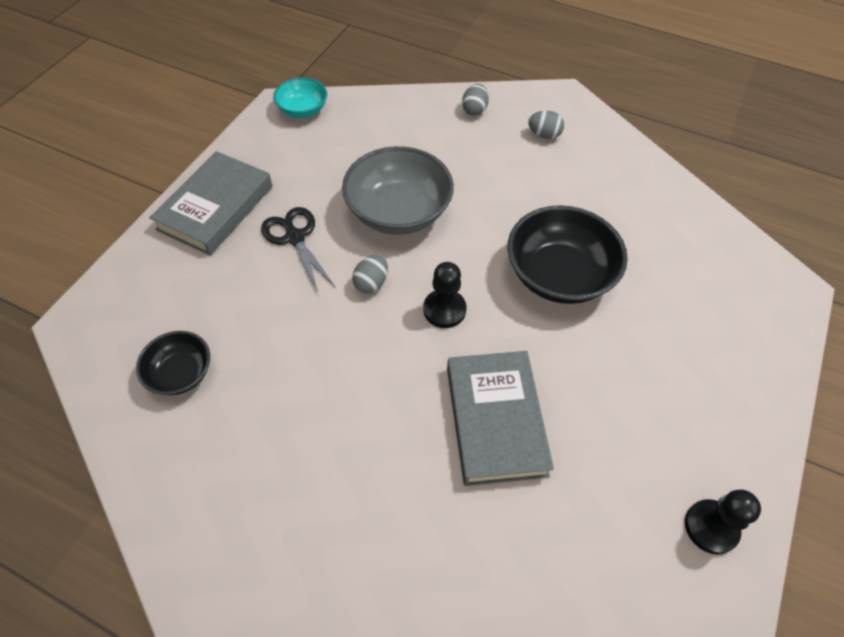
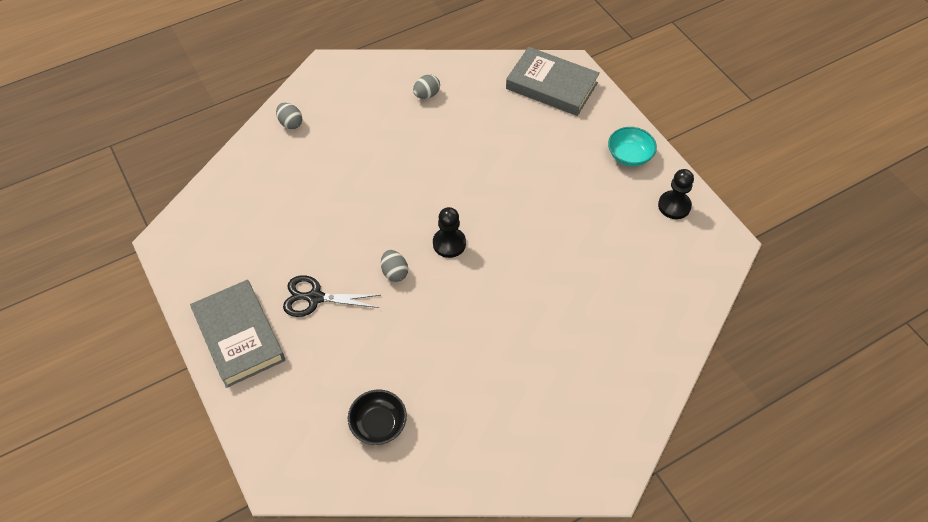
camera: 55 degrees left, 0 degrees up
(303, 110) = (185, 228): turquoise bowl -> turquoise bowl (629, 156)
(398, 212) = (346, 223): grey bowl -> none
(495, 420) = (546, 263): grey book -> grey book (551, 86)
(544, 135) = (352, 100): grey egg -> grey egg (426, 95)
(559, 275) = (472, 168): black bowl -> none

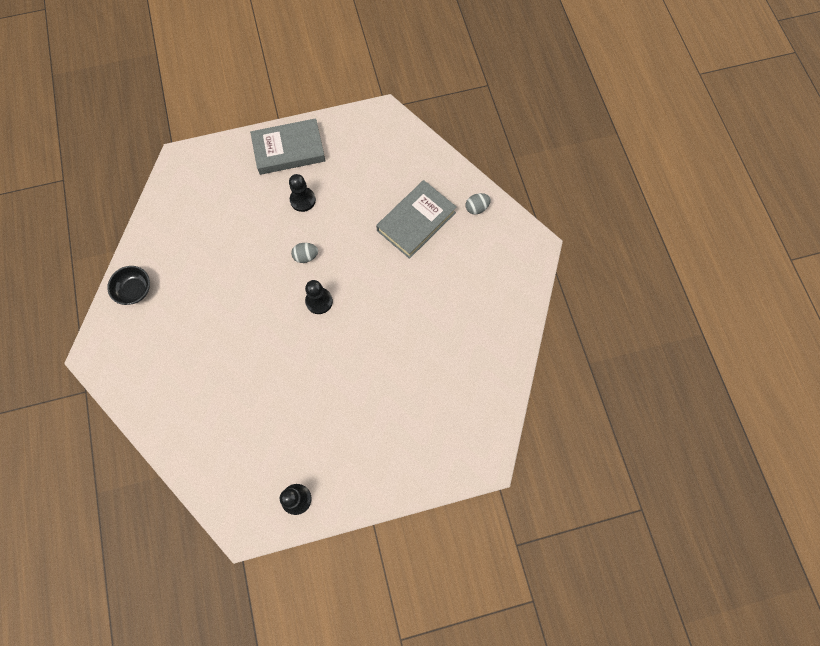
camera: 105 degrees right, 15 degrees up
(315, 298) = (303, 200): black scissors -> black pawn
(378, 424) = (191, 222): black bowl -> black bowl (134, 290)
(426, 95) = (483, 321): grey egg -> none
(551, 86) = (467, 437): grey book -> grey book (416, 221)
(629, 156) = (363, 480): turquoise bowl -> none

